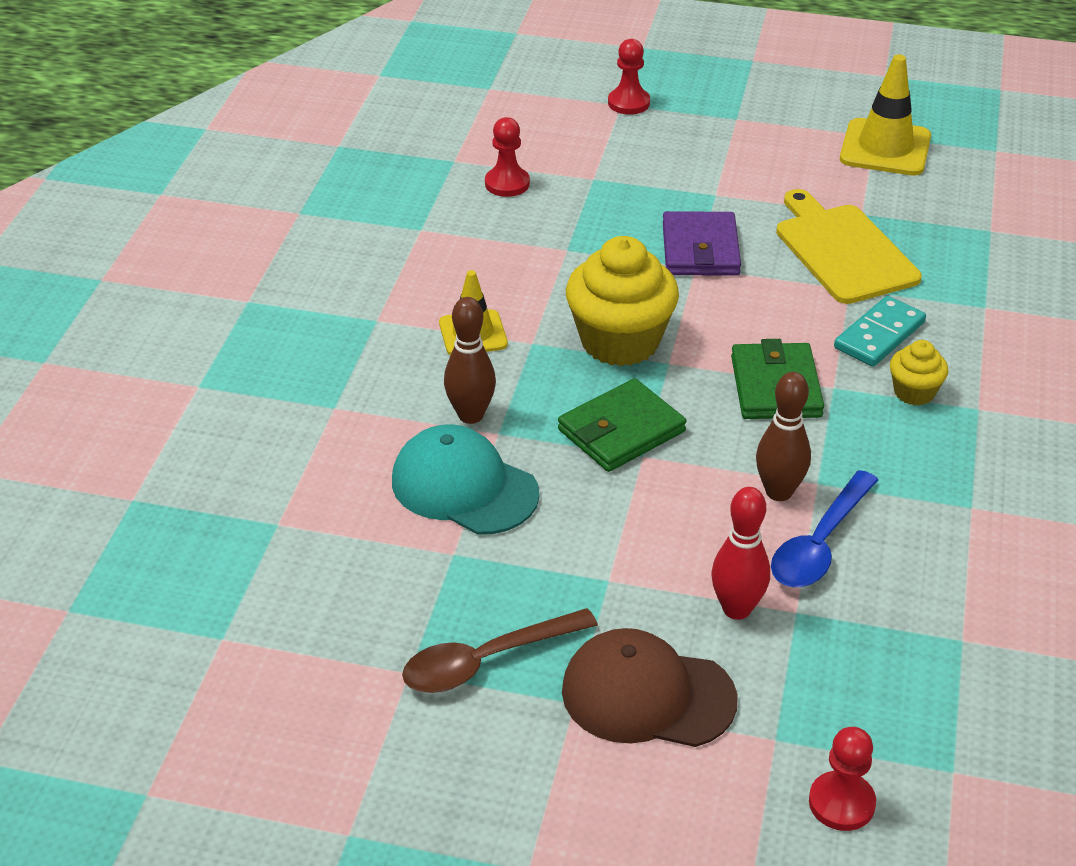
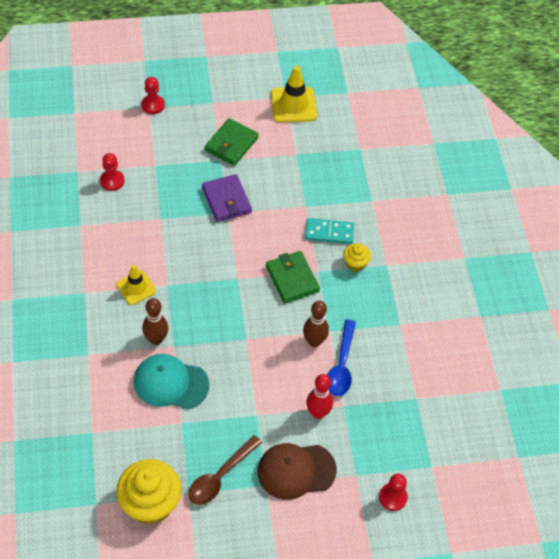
camera: 25 degrees left, 15 degrees up
(620, 341) = (209, 272): yellow cupcake -> yellow cupcake (150, 503)
(621, 431) = (230, 327): green wallet -> green wallet (231, 144)
(843, 251) = (295, 182): yellow cutting board -> none
(879, 335) = (329, 232): turquoise domino -> turquoise domino turned 75 degrees clockwise

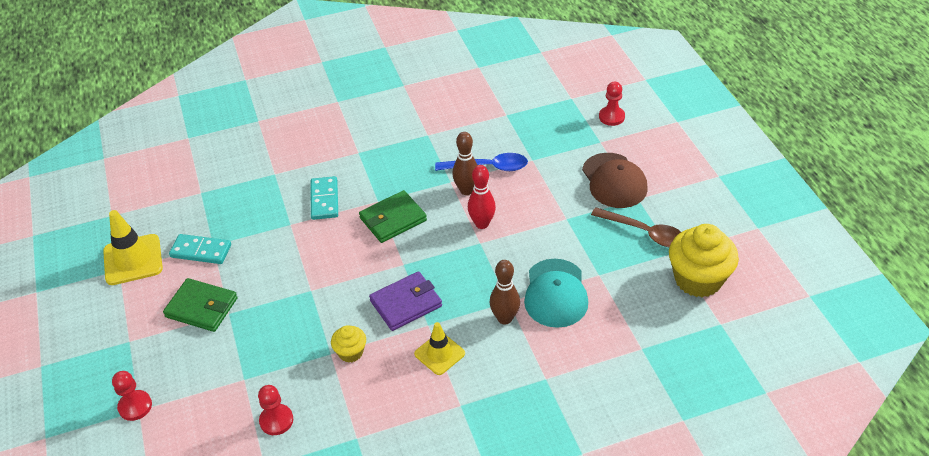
camera: 95 degrees left, 10 degrees down
(226, 200) = (292, 295): purple wallet -> purple wallet (406, 303)
(291, 146) = (201, 251): none -> turquoise domino
(318, 413) = (547, 175): red bowling pin -> red bowling pin (482, 224)
(355, 264) = (362, 174): yellow cupcake -> yellow cupcake (350, 352)

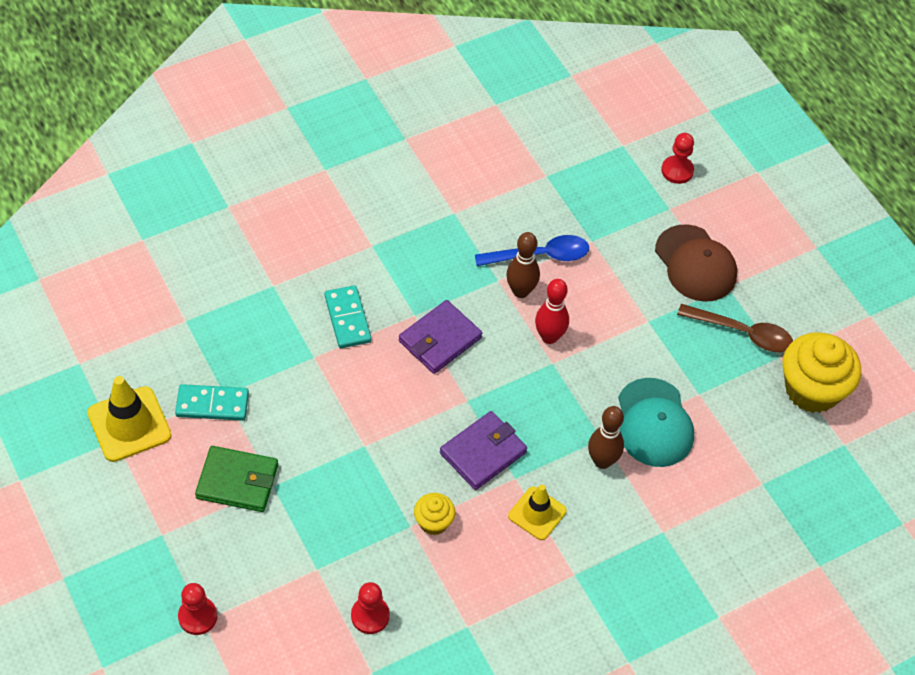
camera: 15 degrees left, 10 degrees up
(393, 219) = (440, 339): green wallet -> purple wallet

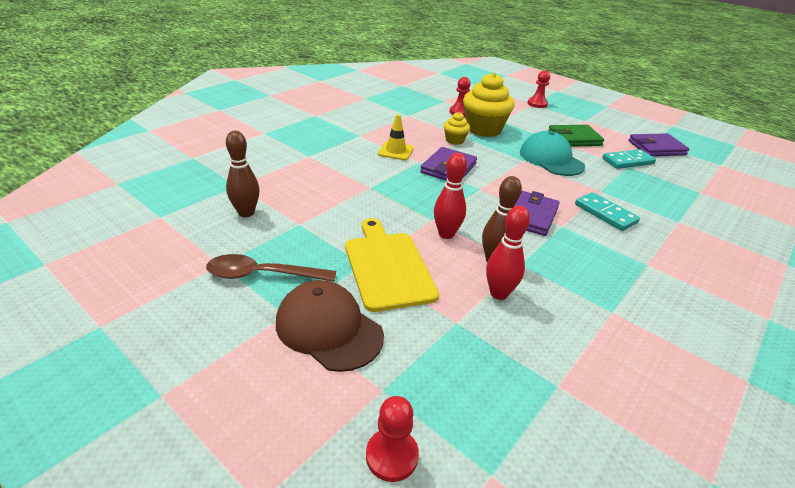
camera: 160 degrees right, 20 degrees down
(129, 424) = (656, 148): yellow traffic cone -> purple wallet
(540, 255) = (499, 293): blue spoon -> red bowling pin
(602, 461) = (364, 177): brown bowling pin -> brown bowling pin (246, 213)
(626, 311) = (387, 266): none -> yellow cutting board
(654, 423) = (332, 201): turquoise cap -> turquoise cap (551, 159)
(812, 390) = (187, 246): yellow cupcake -> yellow cupcake (483, 129)

